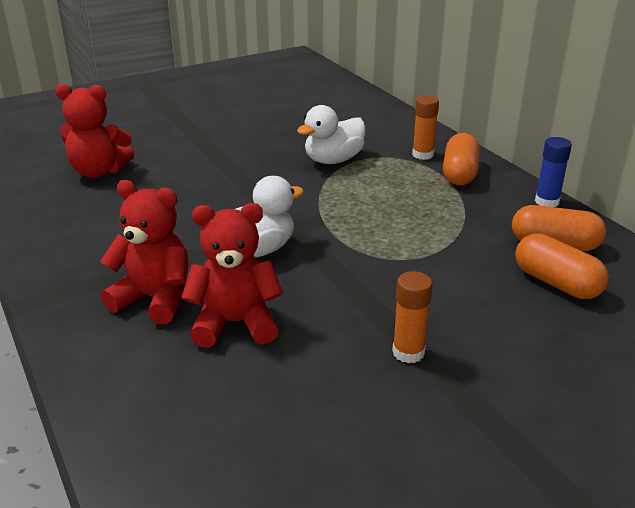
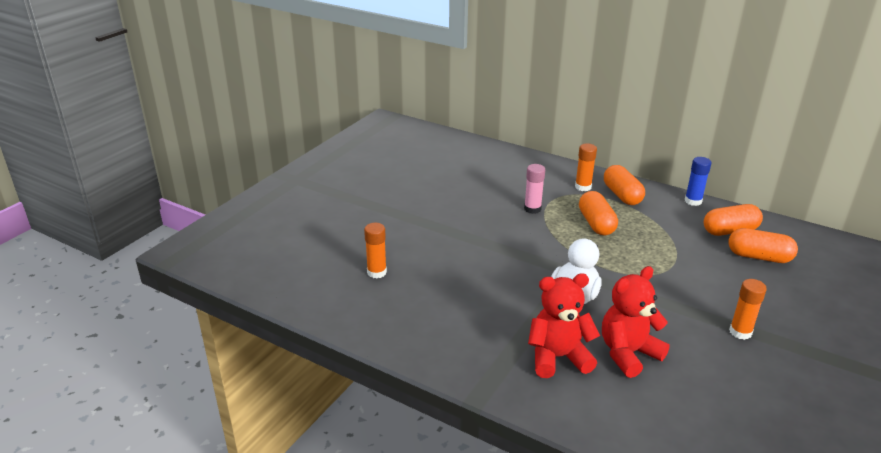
camera: 30 degrees left, 0 degrees up
(99, 171) = (376, 272): red teddy bear -> orange glue stick
(333, 160) = (532, 209): white duck -> pink glue stick
(386, 192) = (596, 224): none -> orange capsule

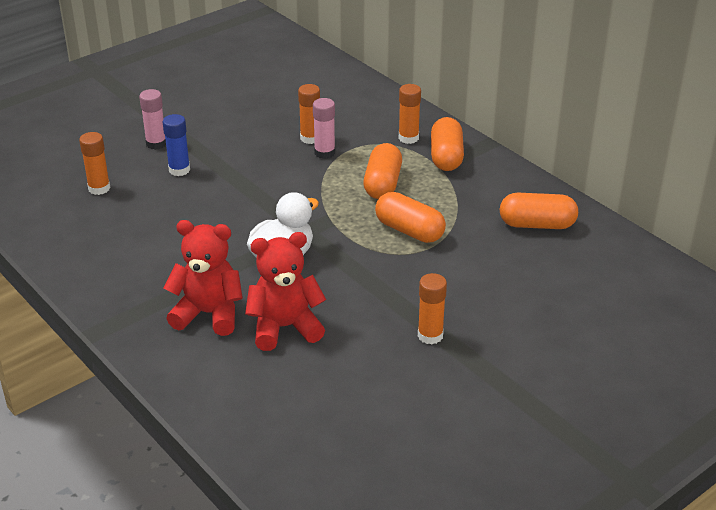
camera: 20 degrees right, 5 degrees up
(394, 227) = (156, 143): none -> pink glue stick
(512, 200) = (310, 138): none -> orange glue stick
(693, 201) = (528, 180): blue glue stick -> blue glue stick (179, 170)
(759, 257) = (540, 261): orange capsule -> orange capsule (409, 231)

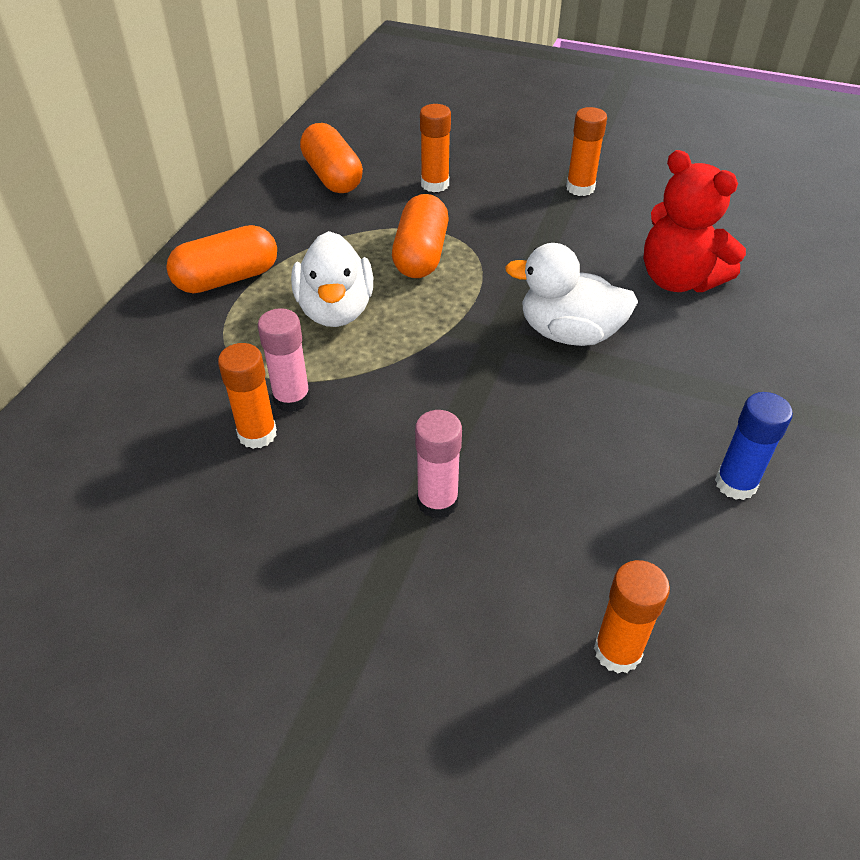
camera: 120 degrees left, 10 degrees up
(156, 143) = (413, 654): pink glue stick -> pink glue stick (437, 502)
(179, 170) = (469, 560): blue glue stick -> blue glue stick (735, 483)
(208, 314) = (729, 347): red teddy bear -> none
(382, 184) = (335, 310): orange capsule -> white duck
(408, 138) = (195, 328): orange glue stick -> orange glue stick (435, 184)

